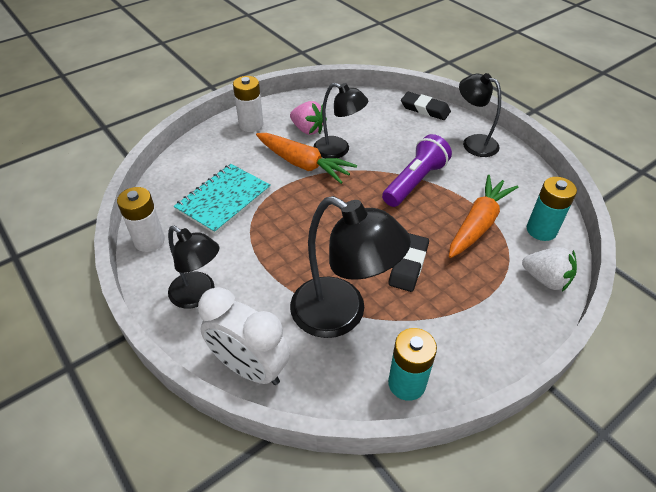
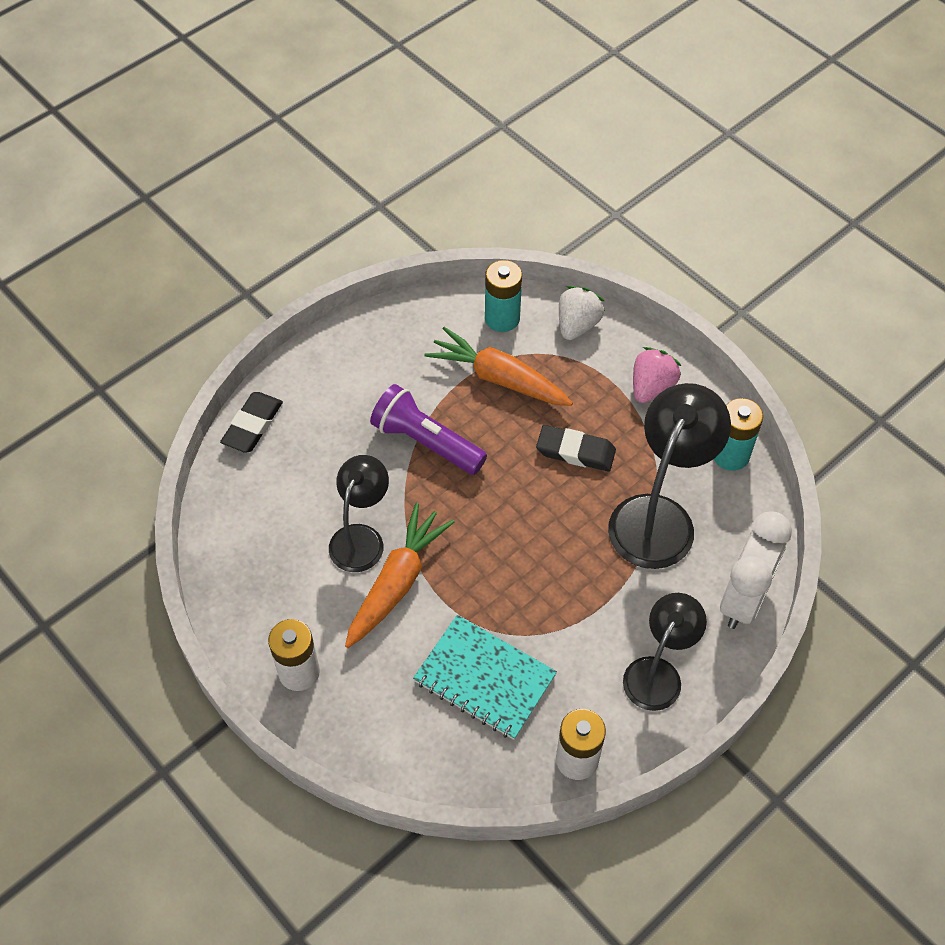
camera: 95 degrees left, 10 degrees up
(308, 129) = (310, 584): pink strawberry -> pink strawberry (651, 387)
(473, 142) = (336, 370): black lamp -> none

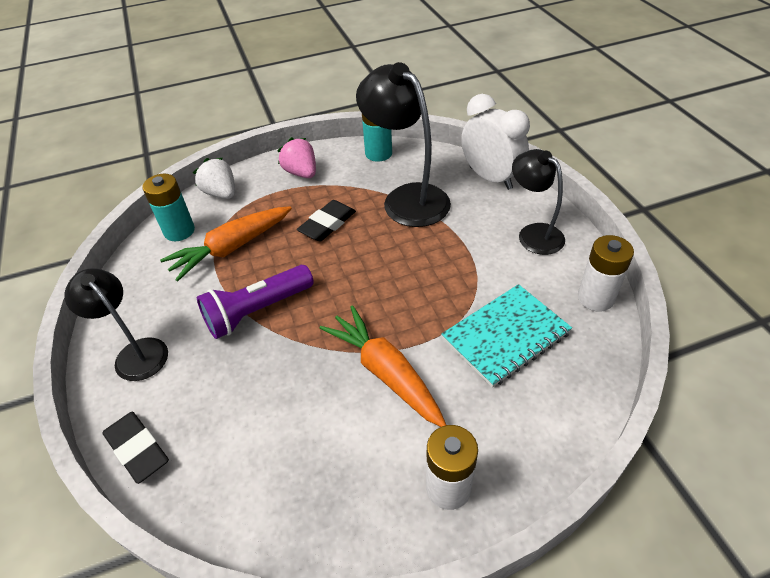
camera: 65 degrees left, 10 degrees down
(361, 538) = (324, 388): black lamp -> black lamp (135, 352)

